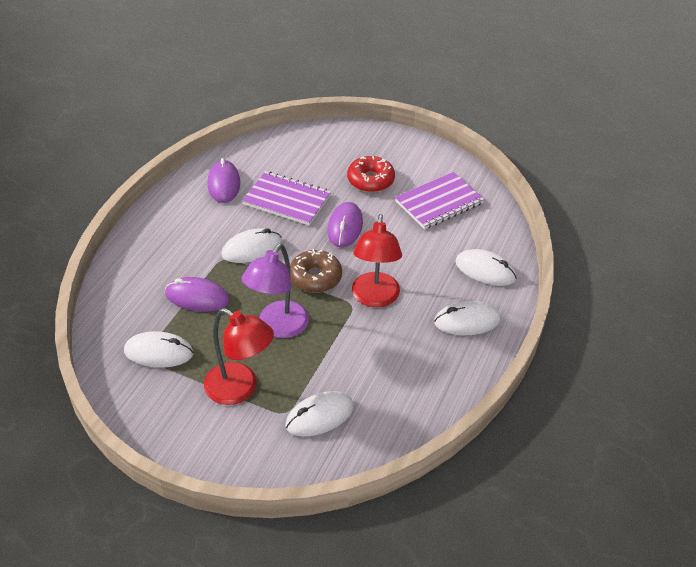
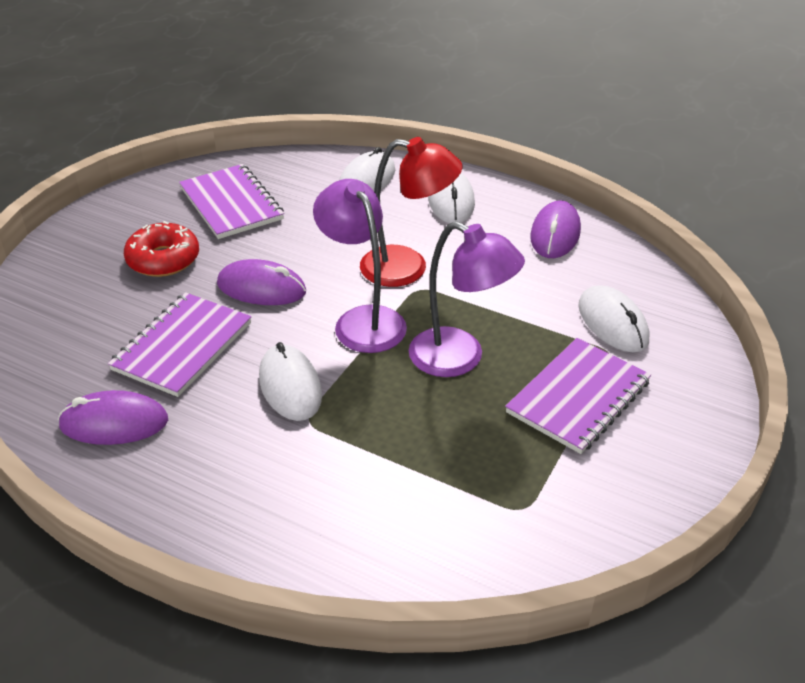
camera: 85 degrees left, 5 degrees down
(159, 352) = (514, 493): white mouse -> none
(197, 297) = (394, 449): purple mouse -> purple mouse (555, 234)
(240, 389) = (578, 397): red lamp -> purple notebook
(315, 277) = (363, 320): brown donut -> purple lamp

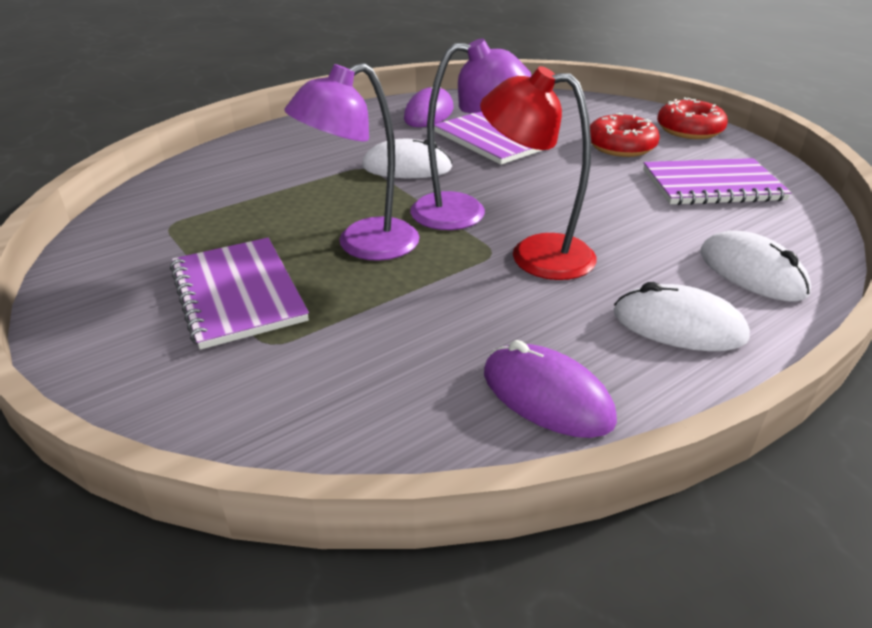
camera: 115 degrees right, 5 degrees down
(99, 225) = (689, 130): none -> red donut
(261, 288) = (550, 177): purple mouse -> none
(408, 268) = (535, 254): red lamp -> red lamp turned 75 degrees clockwise
(612, 323) = (316, 368): white mouse -> none

